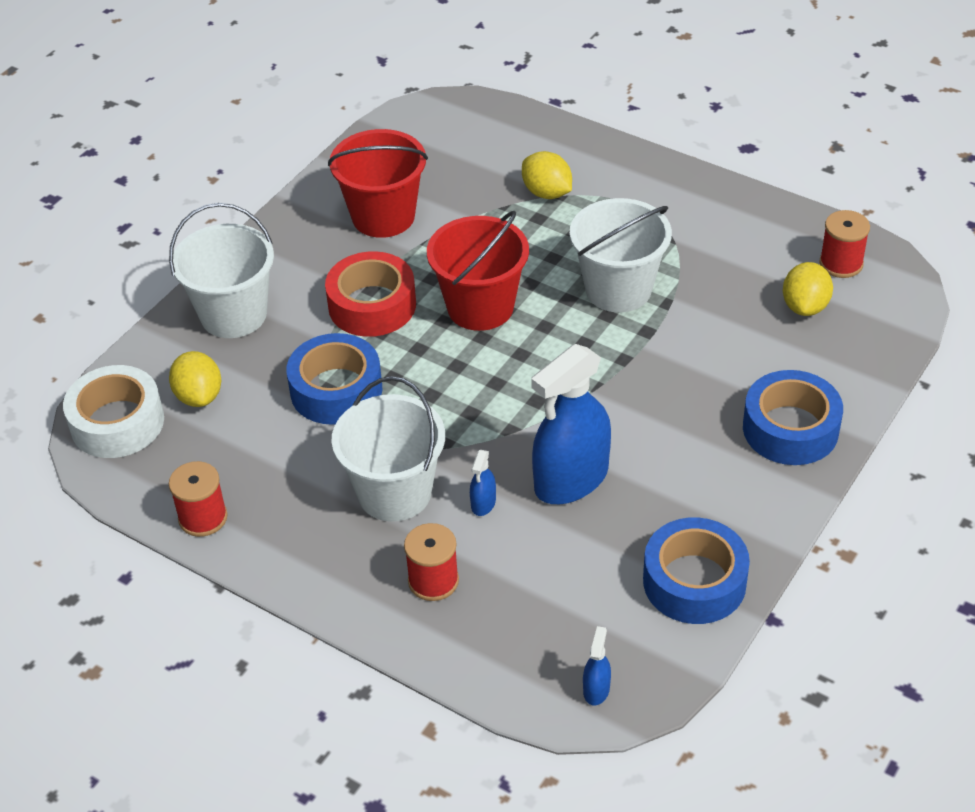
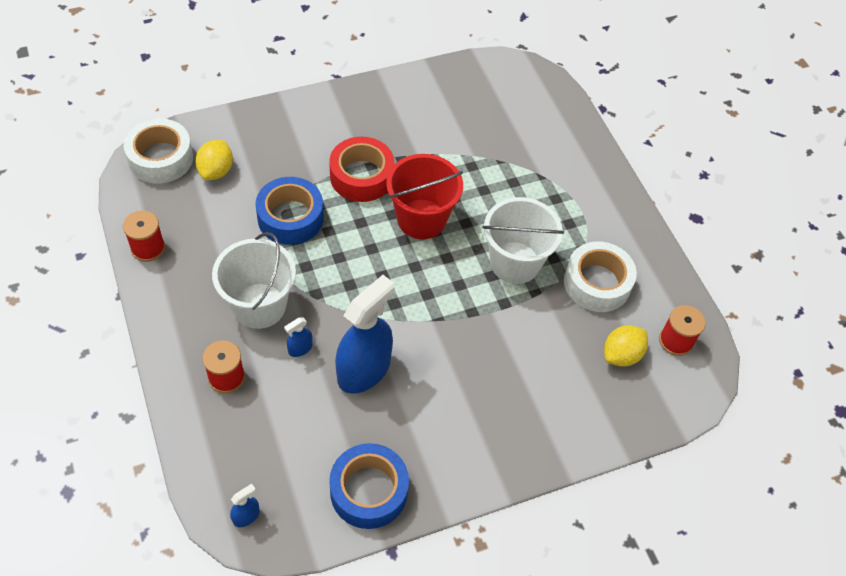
camera: 30 degrees right, 10 degrees up
(233, 314) = (282, 132): white bucket -> none
(383, 216) = (423, 122): red bucket -> none
(547, 193) = (535, 168): yellow lemon -> none
(571, 479) = (364, 370): blue spray bottle -> blue spray bottle turned 135 degrees clockwise
(717, 259) = (597, 283): none -> white tape
(790, 429) = (528, 433): blue tape -> none

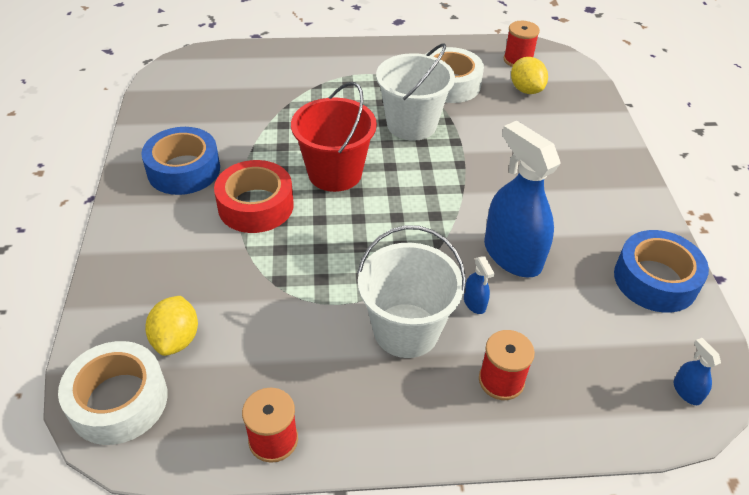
camera: 70 degrees left, 10 degrees down
(216, 171) = (176, 339): yellow lemon -> yellow lemon turned 60 degrees clockwise
(290, 217) = (287, 278): blue tape -> blue tape (184, 170)

